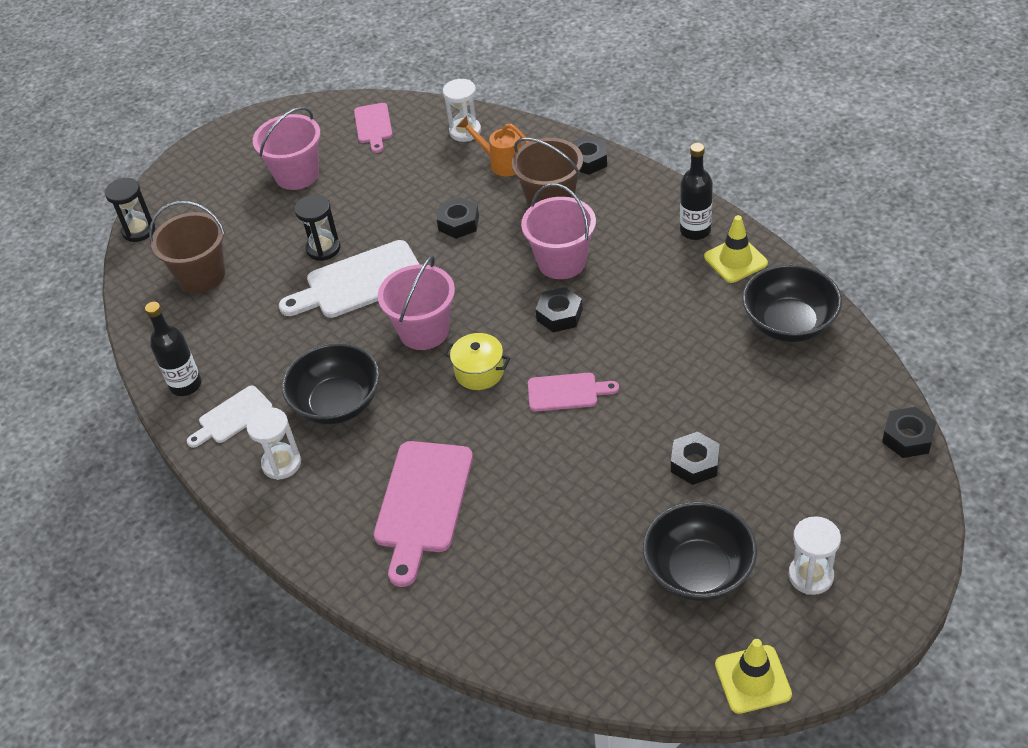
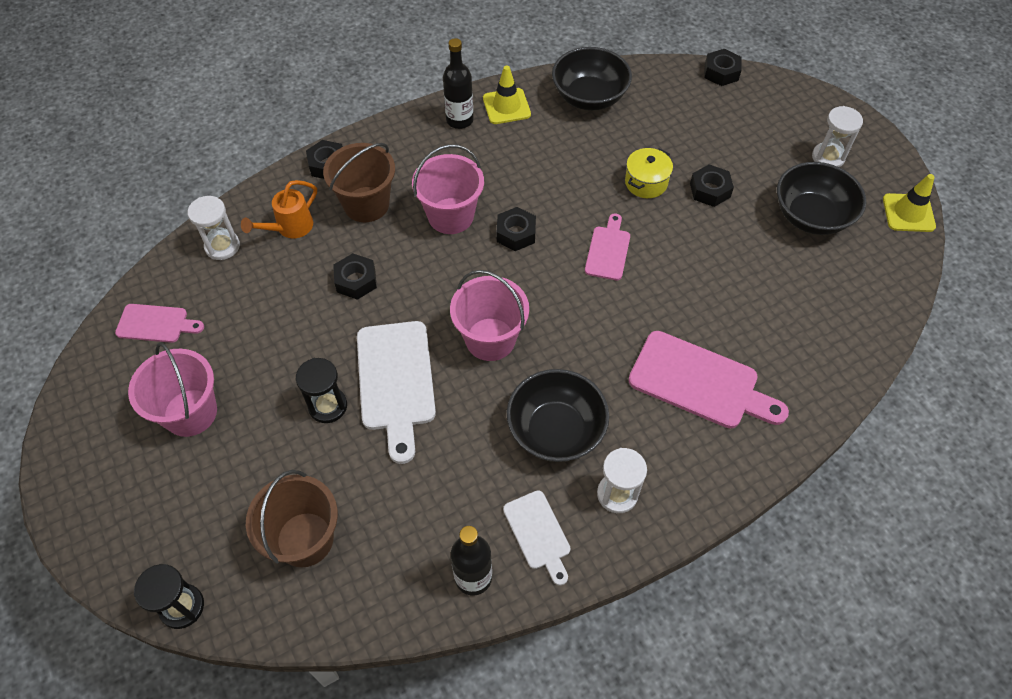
camera: 80 degrees left, 10 degrees up
(479, 372) = (560, 307): yellow pot -> yellow pot (646, 182)

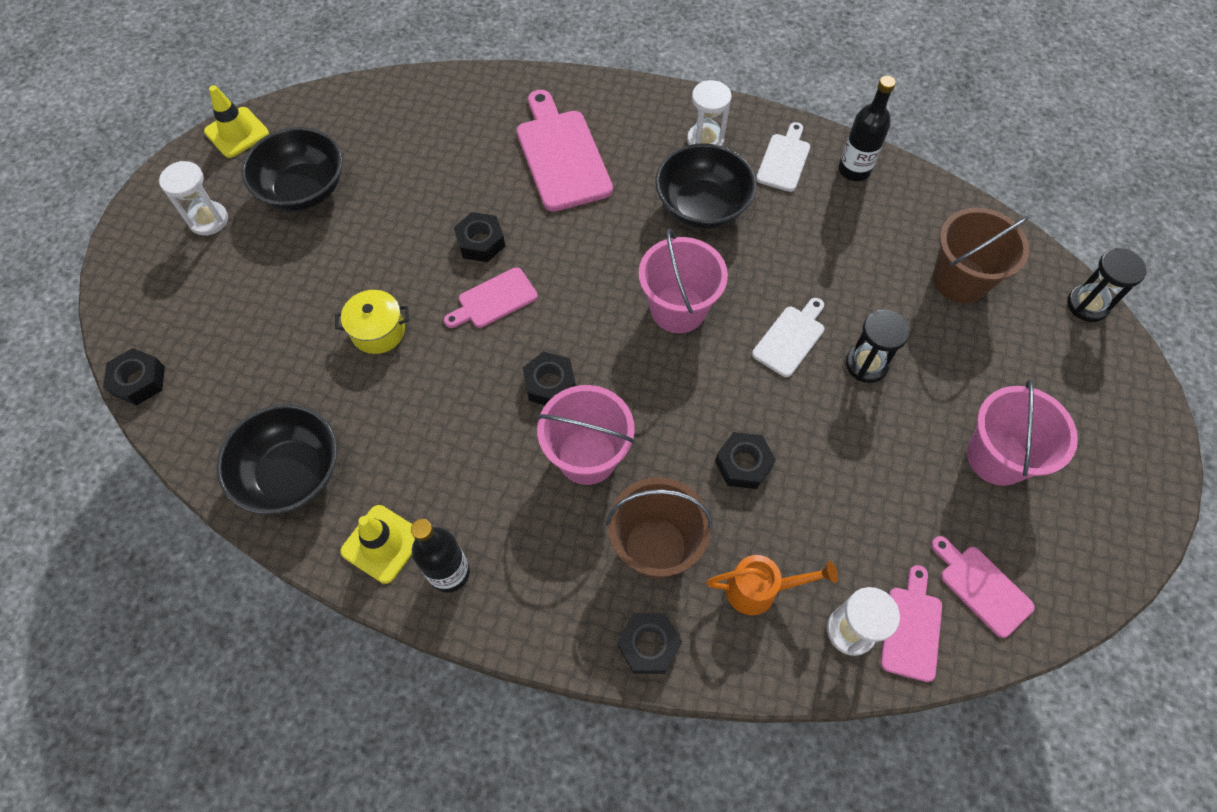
camera: 135 degrees left, 5 degrees up
(187, 272) = (911, 628): none -> pink cutting board
(396, 382) = (790, 338): white cutting board -> white cutting board, size x0.57
(710, 190) = (340, 277): black nut -> black nut (480, 242)

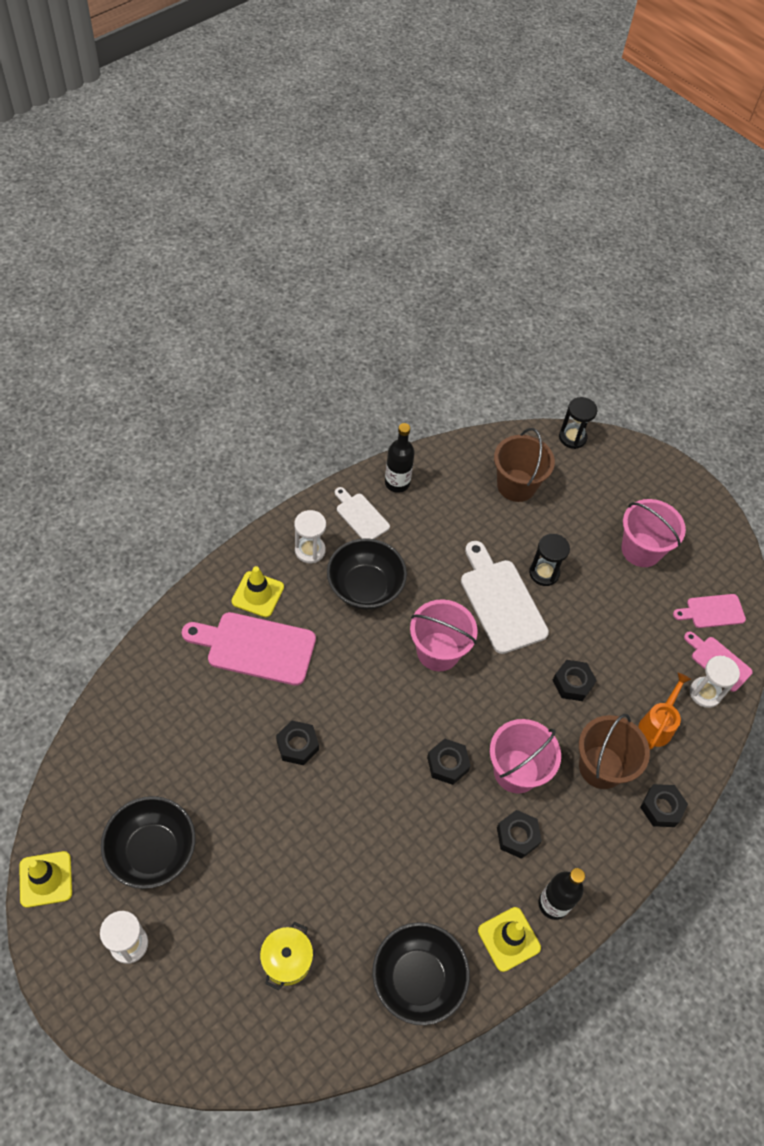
camera: 65 degrees left, 5 degrees down
(139, 381) = (260, 1068): black nut -> black nut (517, 836)
(378, 331) = (331, 858): yellow pot -> yellow pot (287, 960)
(494, 300) = (355, 763): pink cutting board -> none
(621, 127) = (258, 594): none -> yellow traffic cone
(790, 338) = (500, 601): white cutting board -> white cutting board, size x1.76

